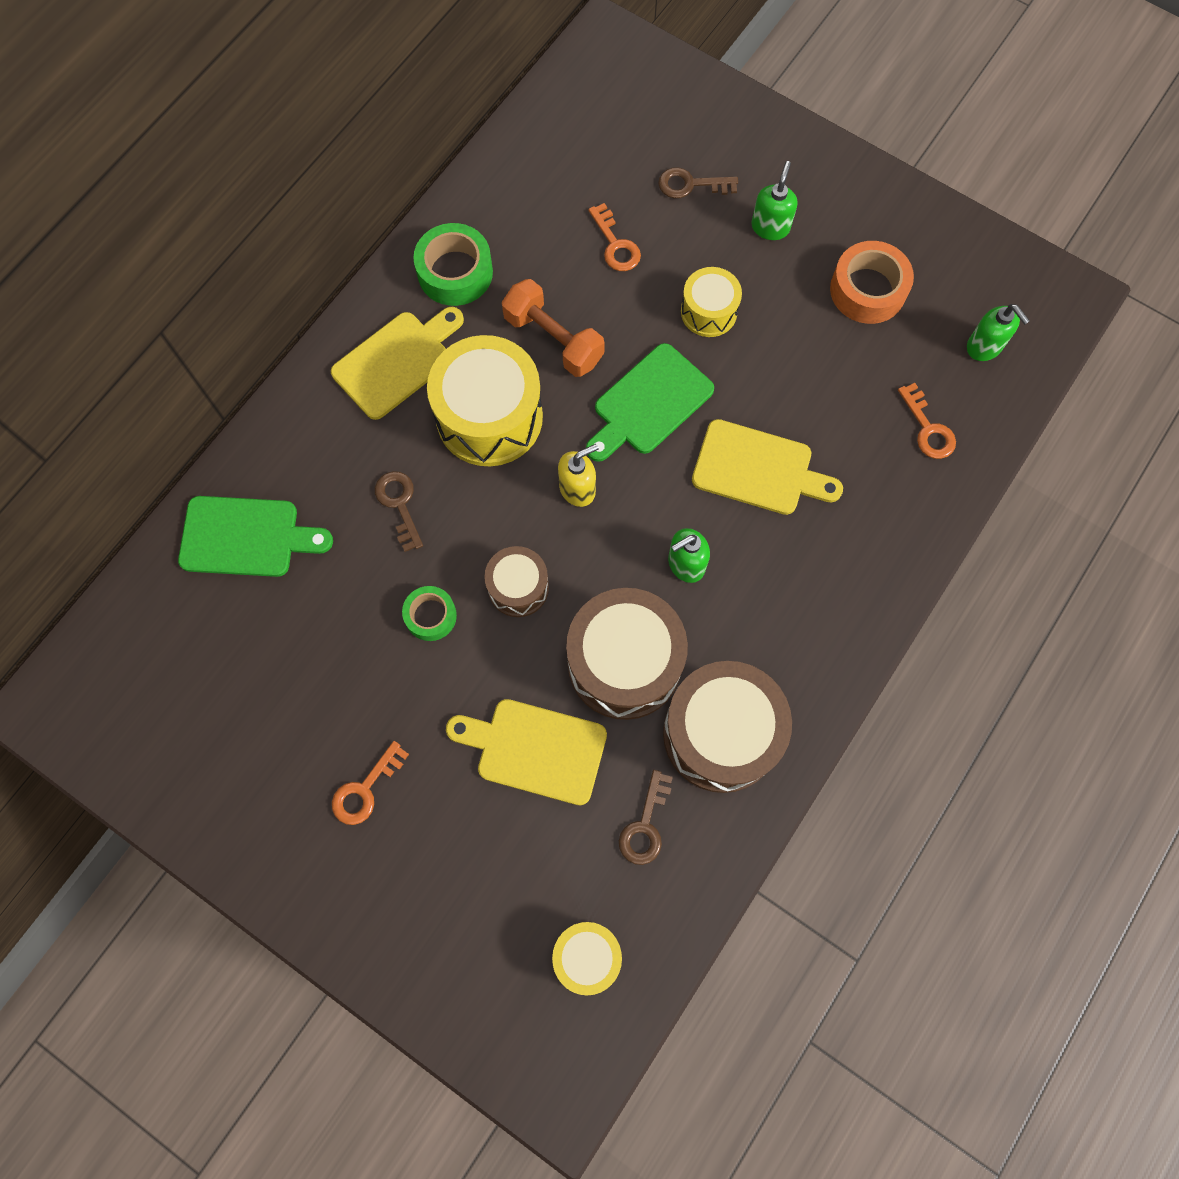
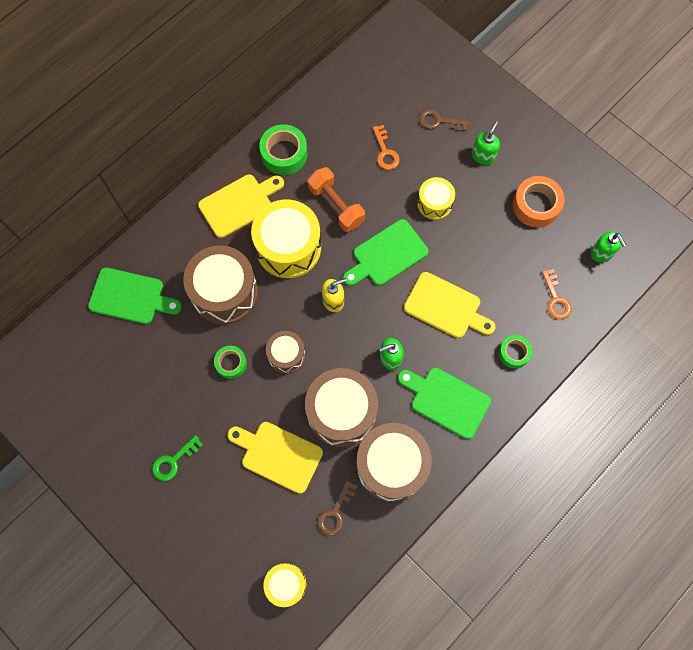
camera: 10 degrees right, 0 degrees up
(365, 789) = (174, 461): orange key -> green key
(399, 505) = (224, 292): brown key -> brown drum
(788, 616) = (446, 400): none -> green cutting board
(880, 523) = (514, 353): none -> green tape

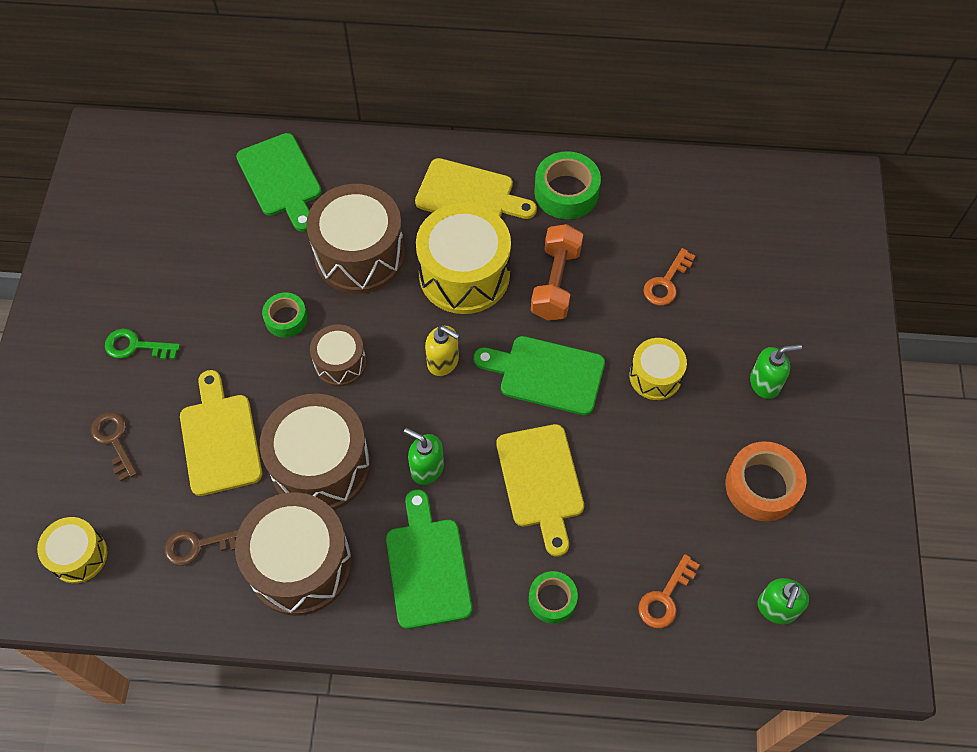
camera: 50 degrees right, 10 degrees down
(439, 121) = (759, 307): brown key -> brown key (114, 441)

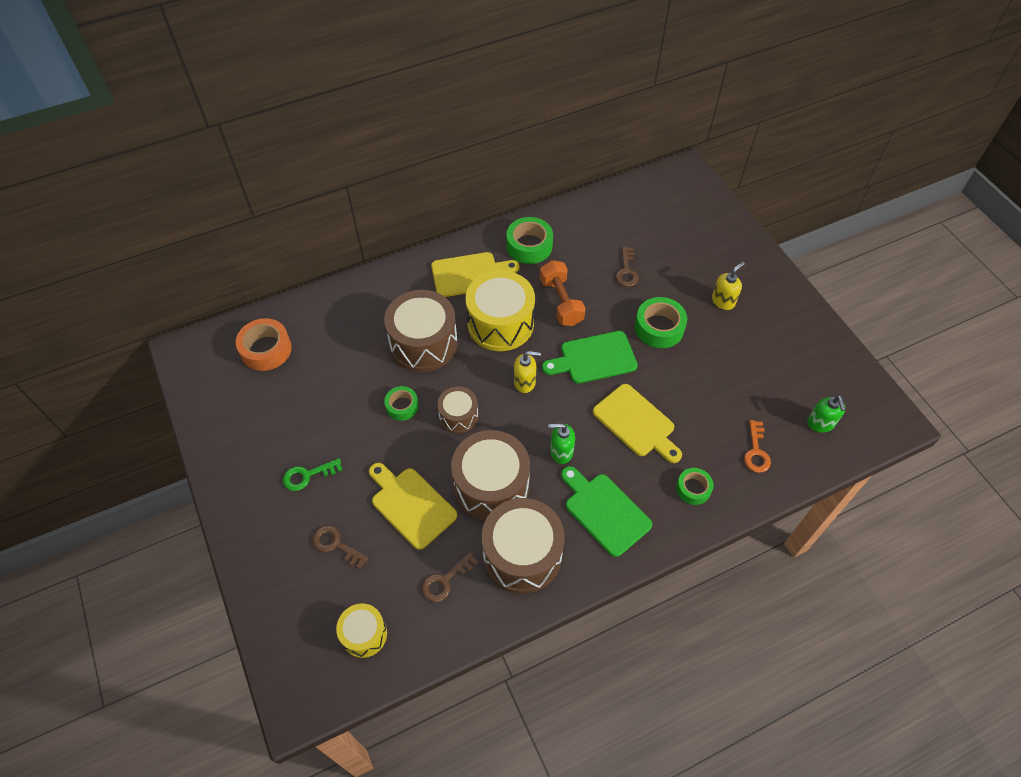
camera: 30 degrees left, 5 degrees down
(281, 179) = (335, 320): green cutting board -> none
(655, 376) = (659, 328): yellow drum -> green tape
(666, 282) = (626, 271): orange key -> brown key
(762, 486) = (763, 359): orange tape -> orange tape (266, 349)
(765, 383) = (723, 301): green soap dispenser -> yellow soap dispenser

